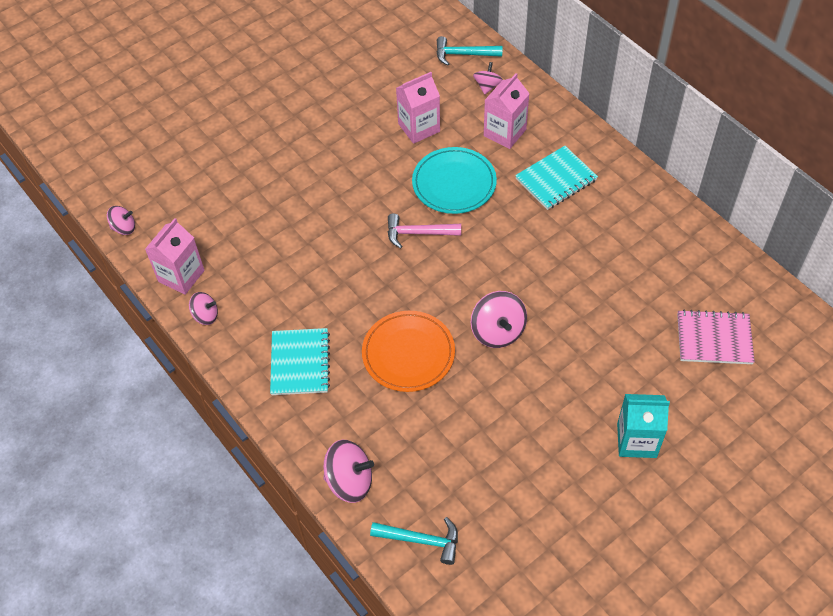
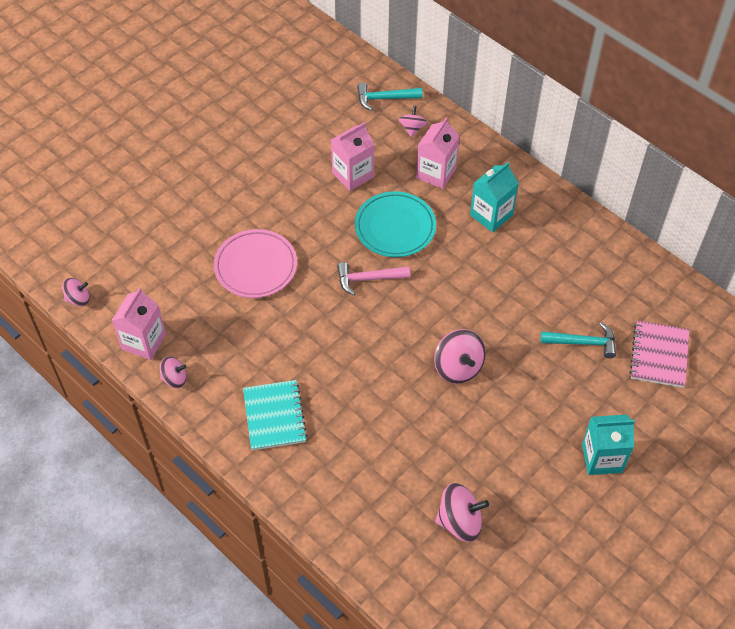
camera: 10 degrees left, 0 degrees up
(305, 211) = (255, 266): none -> pink plate
(350, 481) = (340, 525): pink spinning top -> pink spinning top (460, 521)
(408, 354) = (377, 397): orange plate -> none
(421, 540) = (416, 574): turquoise hammer -> turquoise hammer (583, 342)
(556, 179) = (491, 215): turquoise notebook -> turquoise carton
(714, 339) = (659, 355): pink notebook -> pink notebook turned 75 degrees counterclockwise

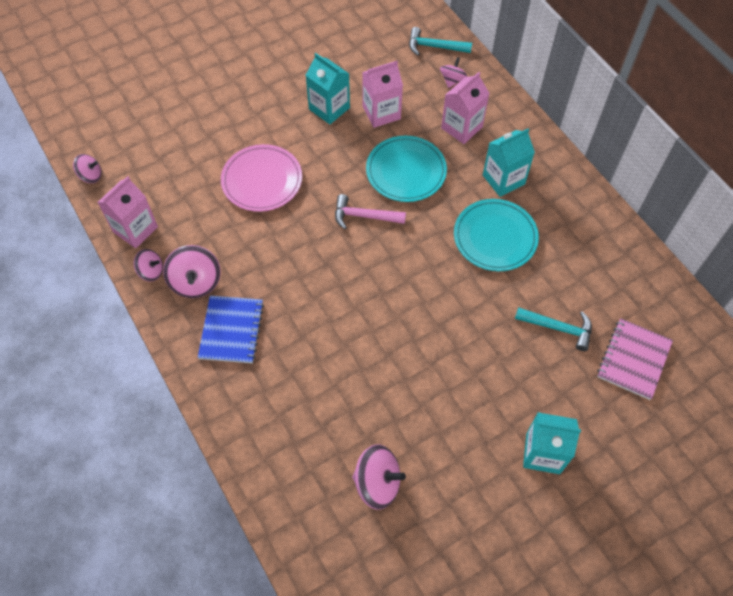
camera: 15 degrees right, 5 degrees up
(274, 416) = (231, 330): turquoise notebook -> blue notebook
(299, 181) = (329, 108): none -> turquoise carton
(458, 367) = (424, 324): pink spinning top -> pink spinning top (196, 282)
(499, 272) = (495, 237): none -> turquoise plate

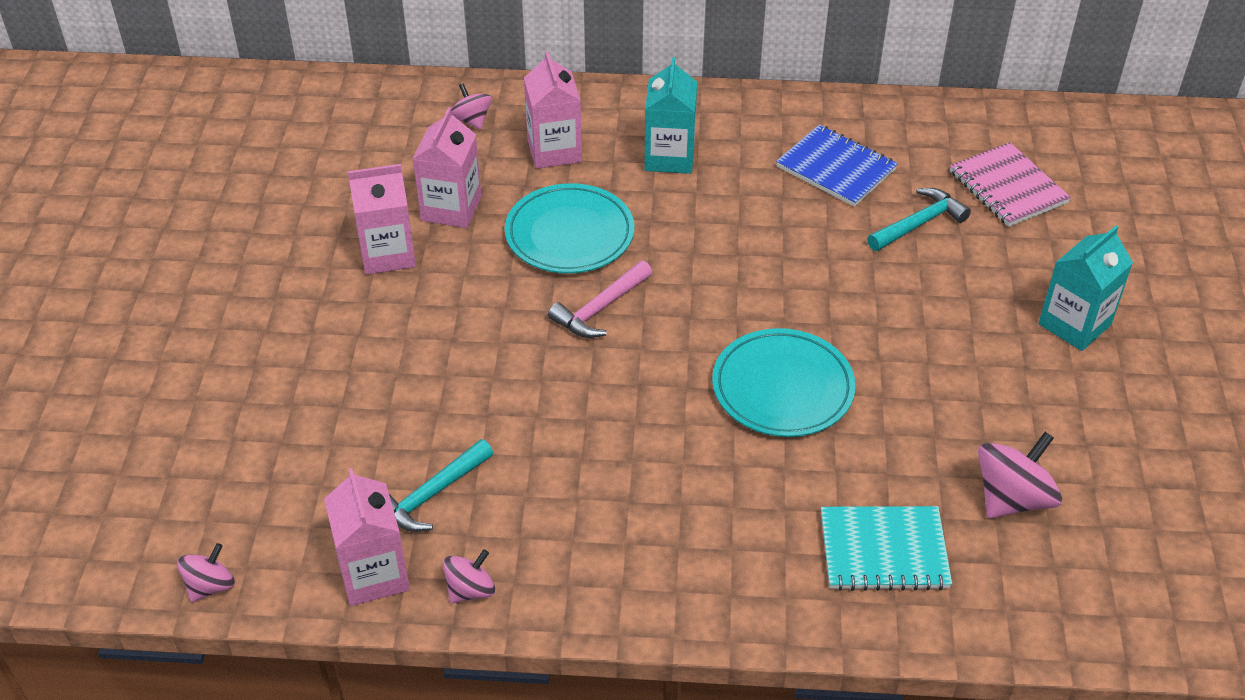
camera: 55 degrees left, 15 degrees down
(196, 282) = (539, 543): pink spinning top -> none
(231, 330) = (658, 541): blue notebook -> blue notebook (836, 168)
(262, 180) = (436, 383): pink plate -> none
(295, 436) = (883, 551): none -> turquoise notebook
(329, 108) = (387, 254): turquoise carton -> pink carton
(435, 47) = (401, 107): turquoise hammer -> turquoise hammer (432, 495)
(495, 237) = (746, 208): turquoise plate -> turquoise plate (782, 388)

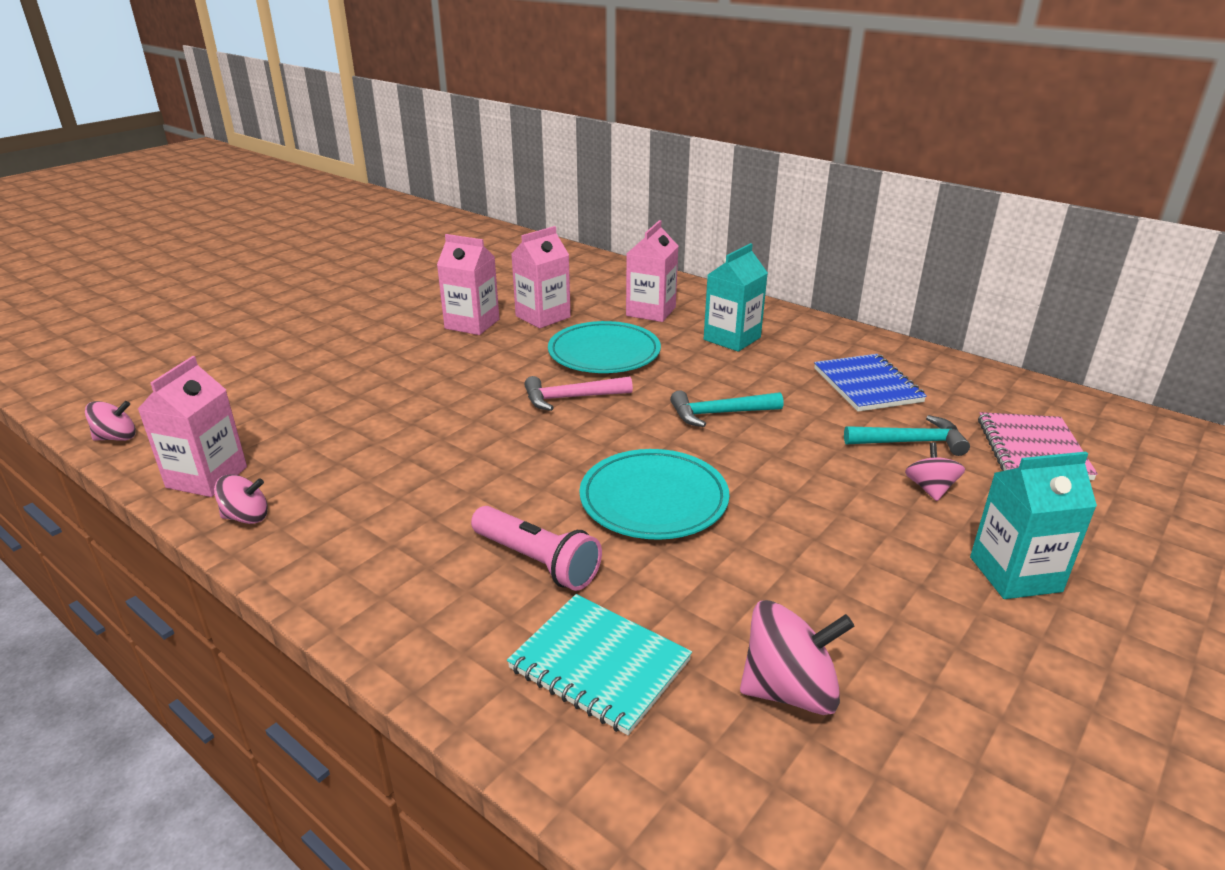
camera: 35 degrees right, 15 degrees down
(432, 495) = (310, 451): turquoise hammer -> turquoise hammer (719, 414)
(472, 120) = (615, 283): pink spinning top -> pink spinning top (930, 489)
(756, 494) = (537, 561): none -> pink flashlight

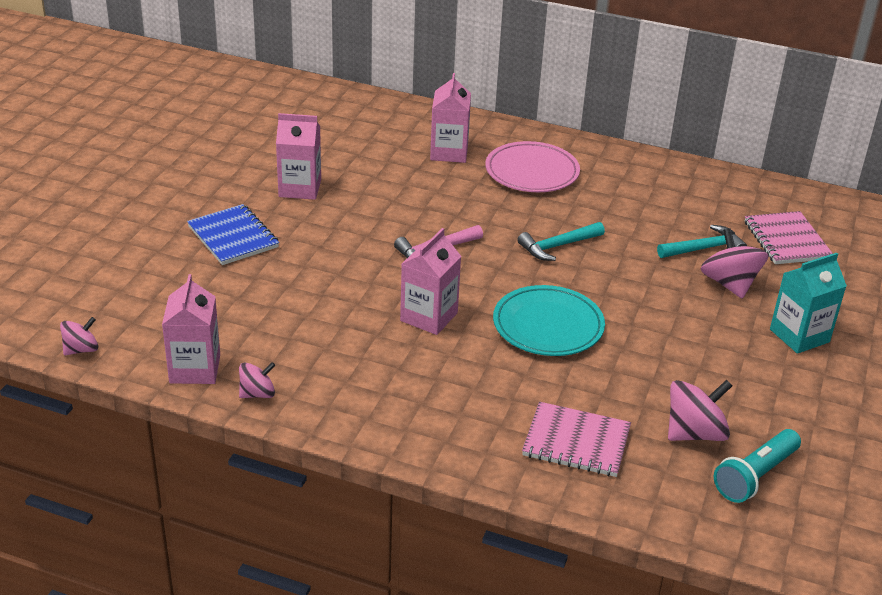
camera: 20 degrees left, 5 degrees up
(537, 561) = (495, 385): pink flashlight -> none
(543, 317) = (358, 171): pink carton -> pink carton (429, 317)
(599, 665) = (576, 442): turquoise notebook -> pink notebook
(604, 353) = (435, 202): turquoise plate -> none
(732, 338) = (532, 172): turquoise carton -> pink plate
(863, 790) = (755, 476): none -> turquoise flashlight
(867, 385) = (655, 203): blue notebook -> blue notebook (233, 237)
(930, 489) = (729, 284): pink spinning top -> pink spinning top, size x1.66

